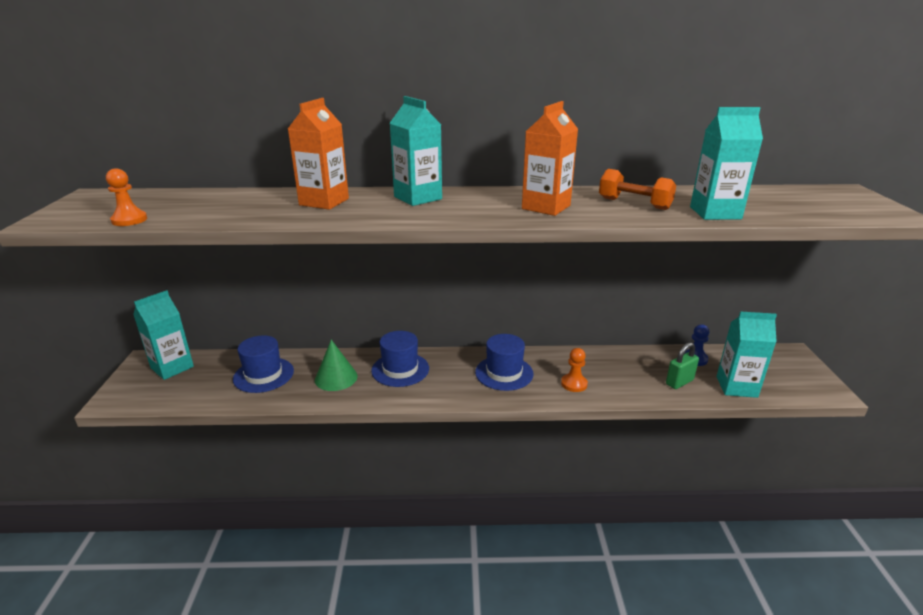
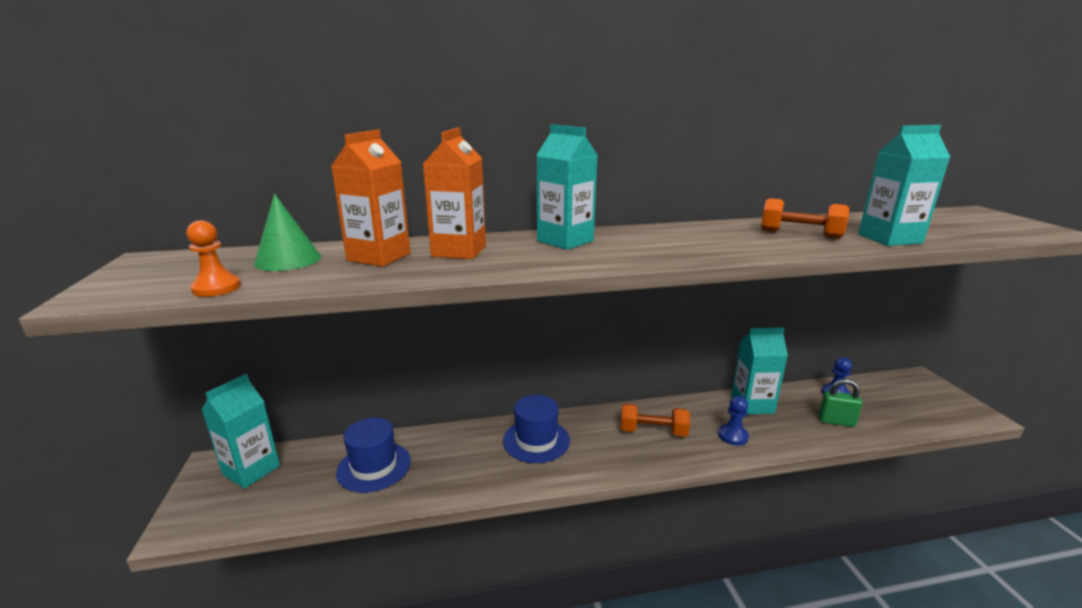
camera: 10 degrees left, 5 degrees down
(336, 378) = (465, 460): green cone -> green cone (288, 260)
(504, 373) = (653, 431): blue hat -> orange dumbbell
(546, 207) = (714, 243): orange carton -> orange carton (379, 257)
(574, 384) = (733, 436): orange pawn -> blue pawn
(679, 382) = (836, 421): green padlock -> green padlock turned 60 degrees clockwise
(736, 387) = (893, 420): turquoise carton -> turquoise carton (752, 405)

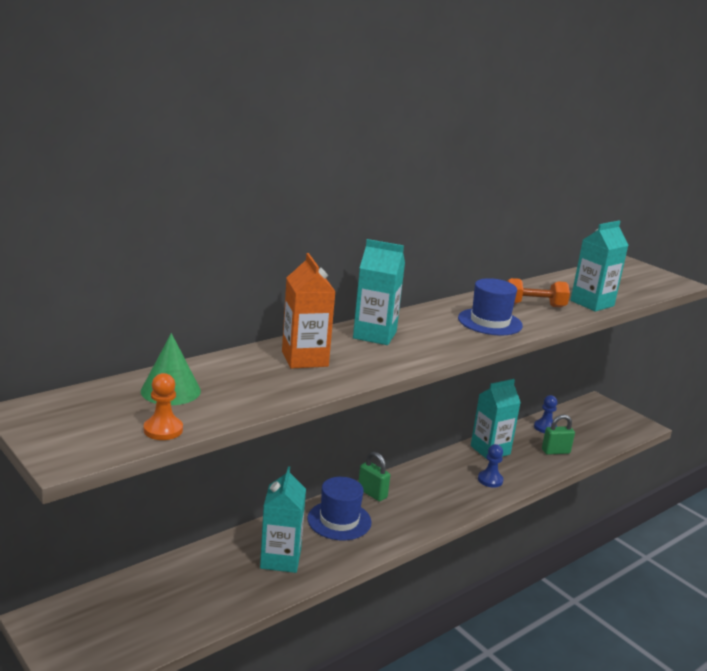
camera: 30 degrees left, 0 degrees up
(251, 470) = (91, 613): turquoise carton -> turquoise carton (280, 559)
(374, 466) = (212, 578): blue hat -> blue hat (490, 322)
(379, 257) = (246, 375): orange carton -> none
(590, 421) = (372, 493): none -> green padlock
(653, 431) = (428, 490): orange dumbbell -> none

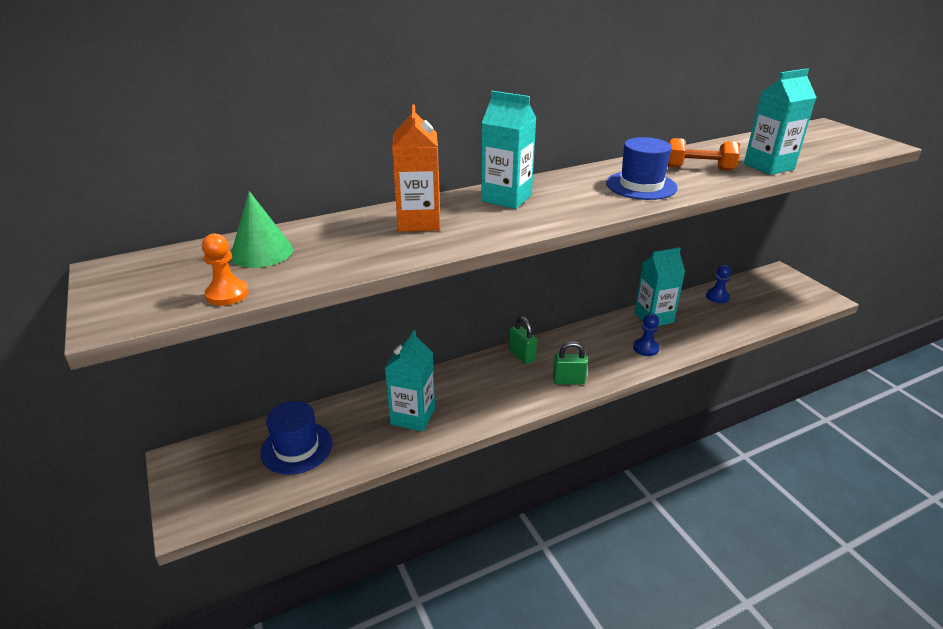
camera: 15 degrees right, 10 degrees up
(339, 520) = (481, 381): blue hat -> blue hat (297, 448)
(555, 451) = (723, 322): green padlock -> green padlock (568, 380)

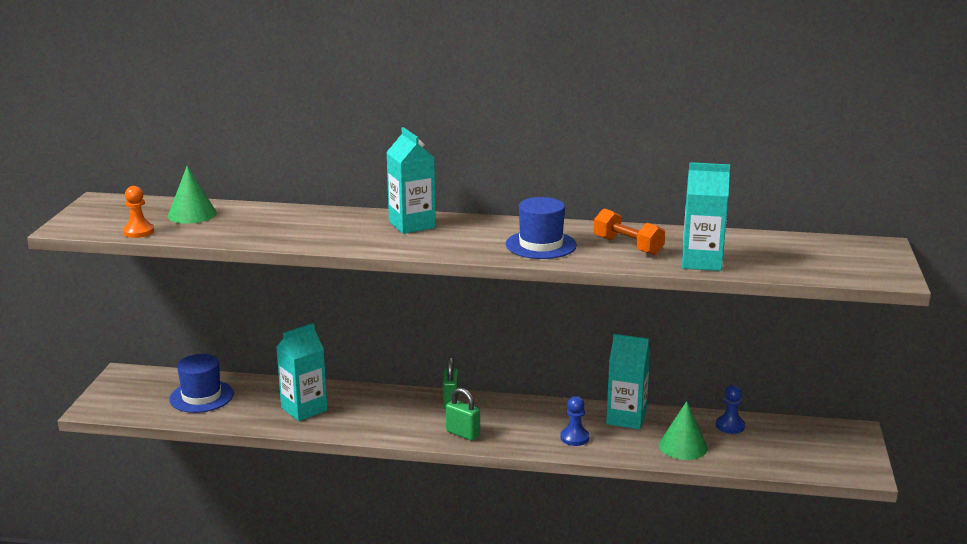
camera: 35 degrees right, 10 degrees down
(419, 222) = (318, 223): orange carton -> none
(715, 324) = (683, 446): none -> green cone

